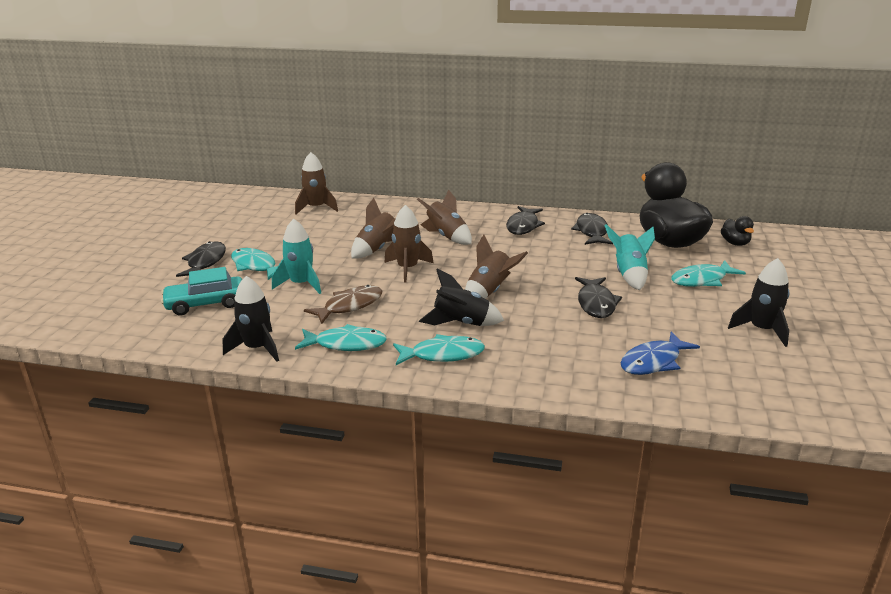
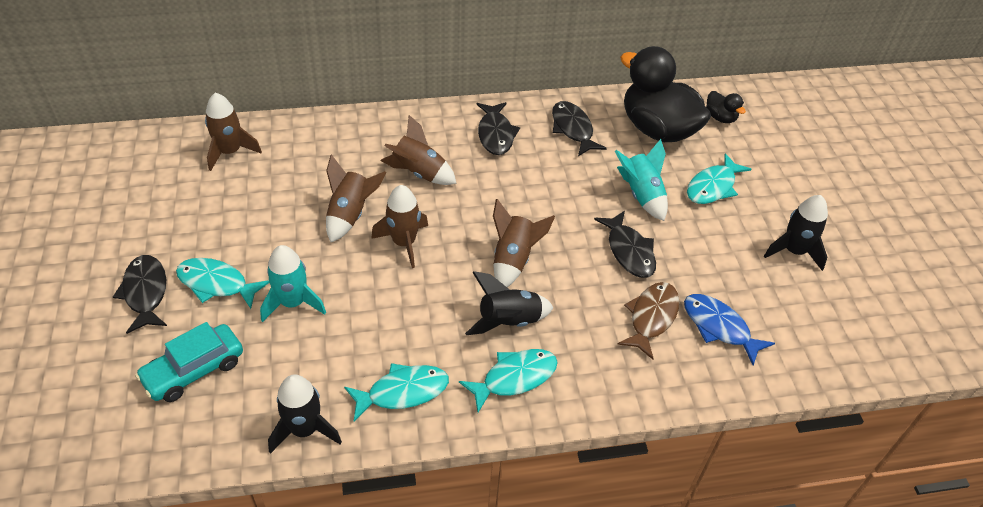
camera: 25 degrees left, 20 degrees up
(349, 306) = (372, 326): brown fish -> brown fish (651, 317)
(653, 362) = (719, 327): blue fish -> blue fish turned 105 degrees clockwise

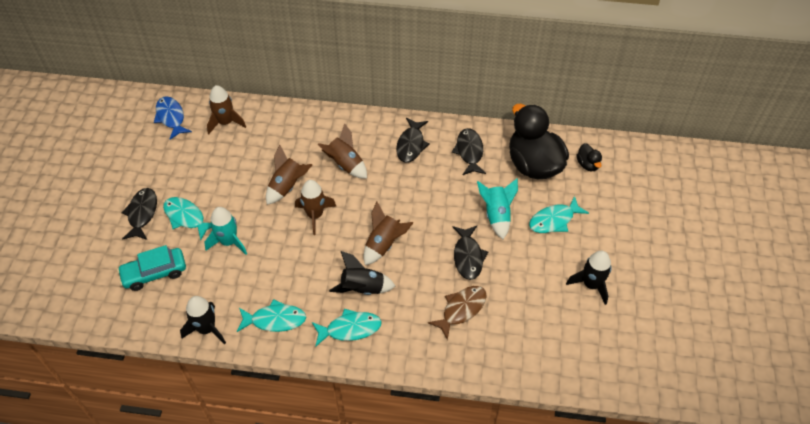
camera: 20 degrees right, 5 degrees up
(719, 327) = (506, 328): blue fish -> blue fish (171, 117)

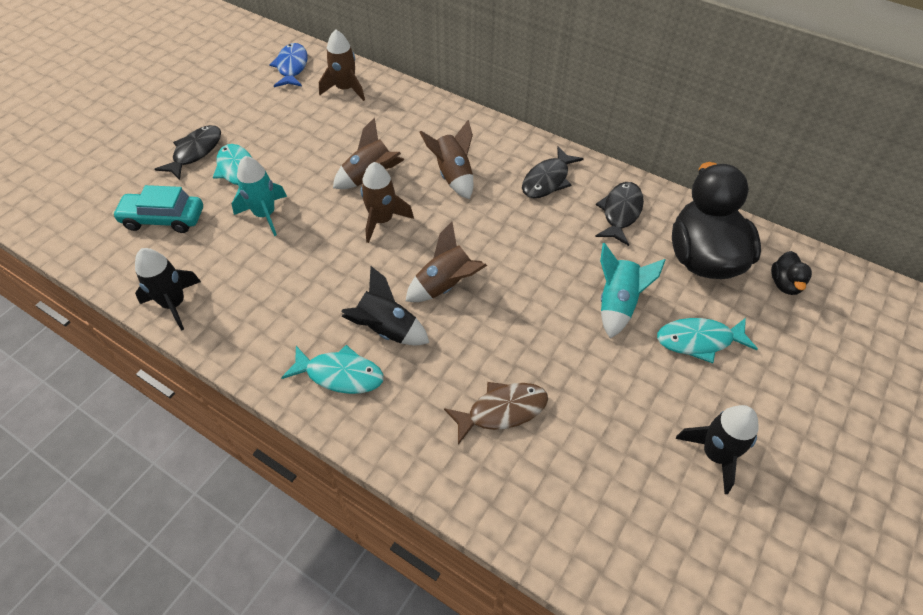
camera: 25 degrees right, 0 degrees up
(275, 320) = (257, 325): turquoise fish -> none
(468, 257) = (549, 343): black fish -> none

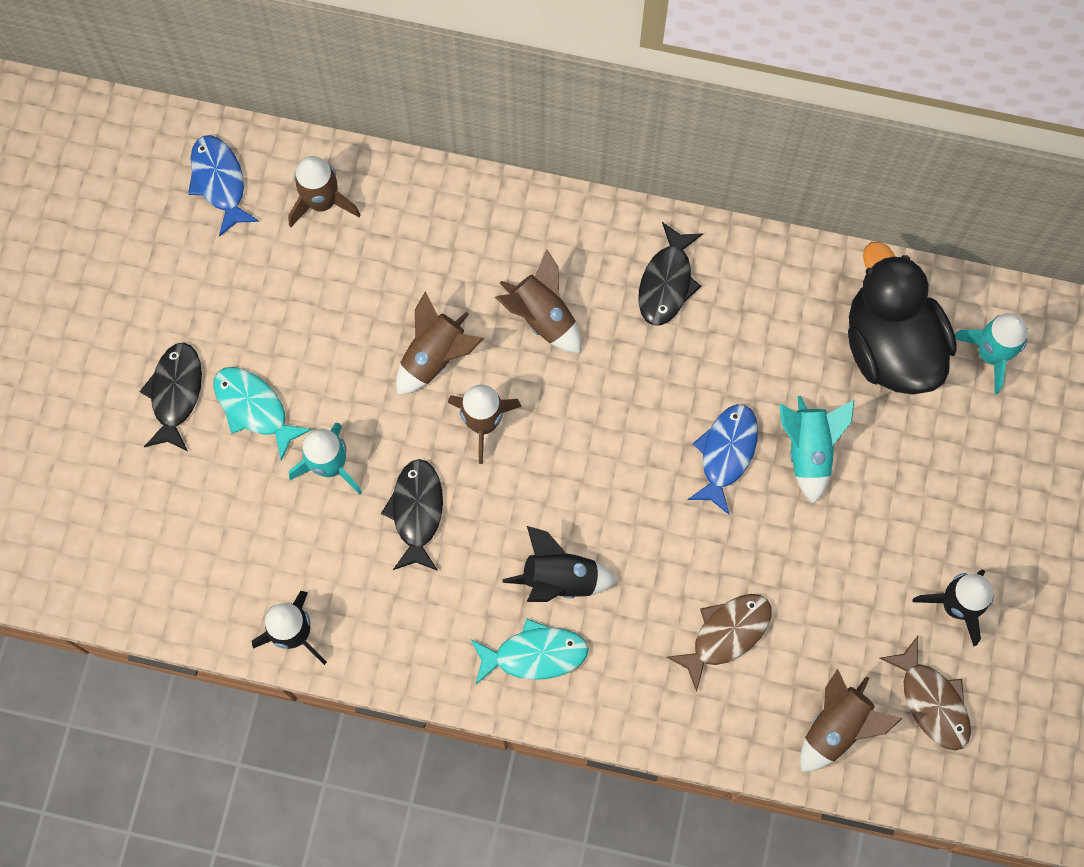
camera: 20 degrees left, 20 degrees up
(163, 219) = (203, 518): turquoise car -> none
(445, 285) = (602, 494): brown rocket -> brown rocket (836, 727)
(551, 287) = (726, 453): none -> blue fish
(620, 212) = (774, 307): black fish -> black fish (417, 512)
(672, 528) = (931, 701): none -> brown fish
(699, 341) = (910, 469): turquoise fish -> none
(785, 284) = (990, 354): black duck -> turquoise rocket

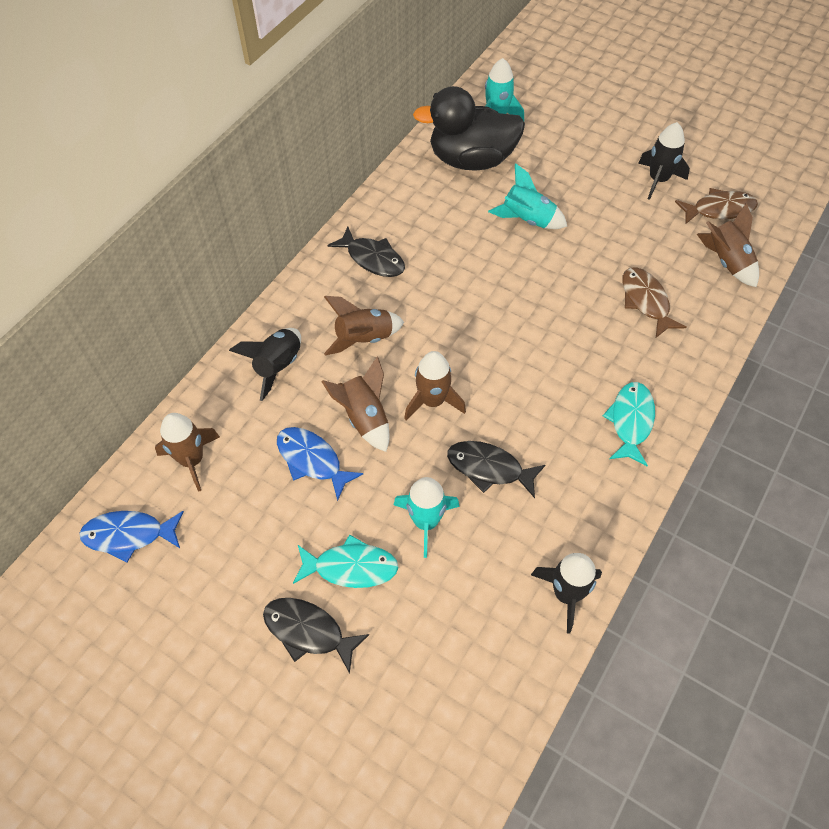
camera: 70 degrees left, 15 degrees down
(254, 408) = (351, 567): turquoise fish -> turquoise fish turned 150 degrees counterclockwise
(560, 579) = (575, 388): black rocket -> black rocket (278, 366)
(726, 453) = (513, 263): blue fish -> blue fish (312, 460)

